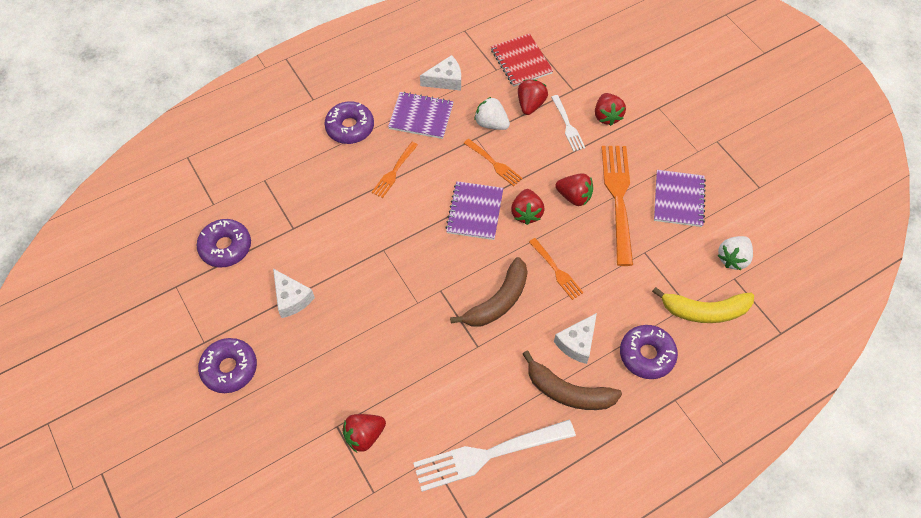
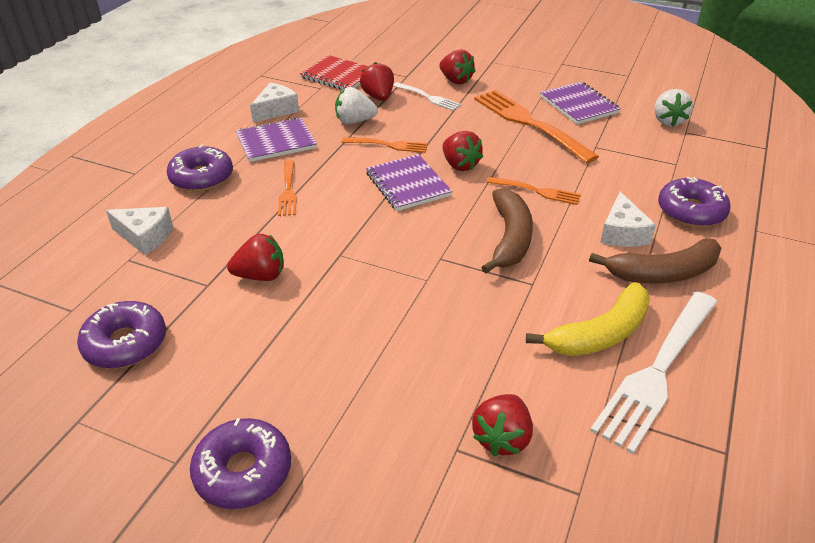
camera: 35 degrees left, 20 degrees down
(291, 298) = (267, 350): white cheese -> white cheese (145, 236)
(574, 197) = (490, 137): red strawberry -> red strawberry (261, 275)
(704, 311) = (693, 161): yellow banana -> yellow banana (600, 334)

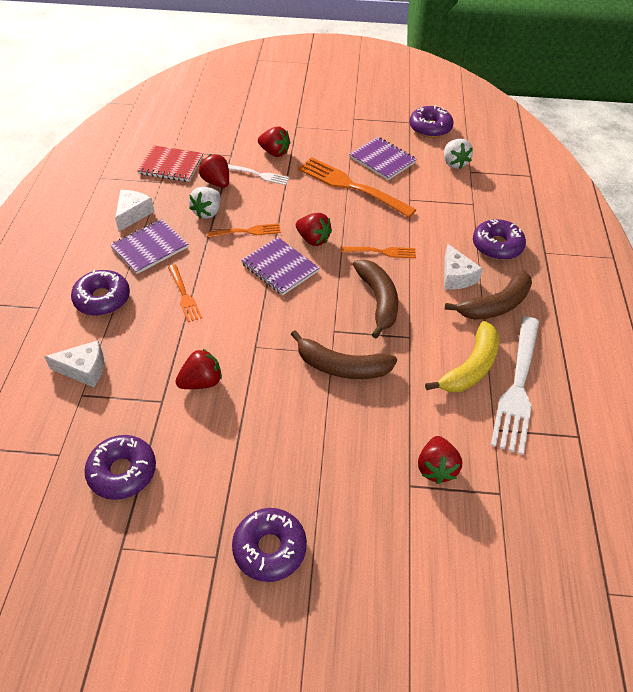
camera: 20 degrees left, 10 degrees up
(354, 121) = (208, 212): white strawberry -> white strawberry turned 45 degrees counterclockwise
(432, 296) = (341, 366): none -> brown banana
(651, 84) = (430, 128): none -> purple donut

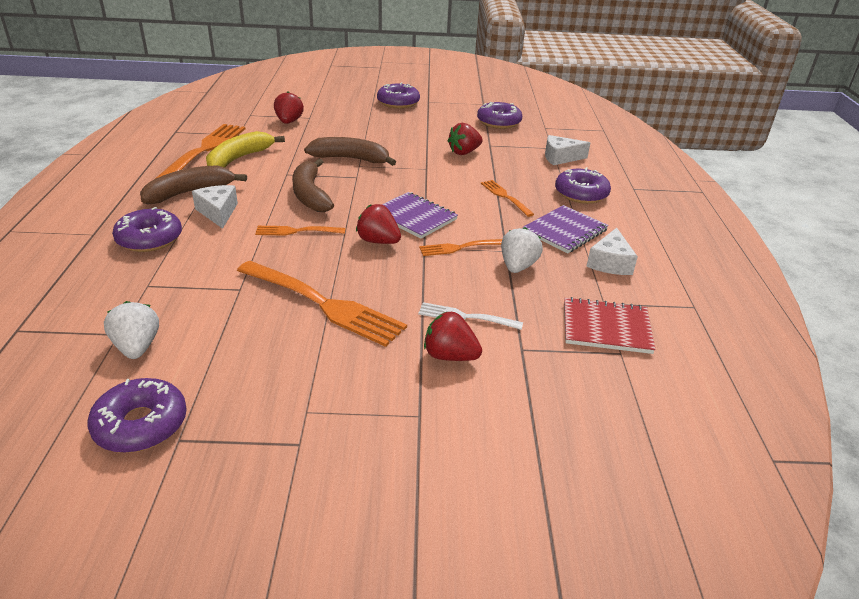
camera: 175 degrees right, 15 degrees down
(217, 182) = (524, 304): red strawberry -> none
(382, 160) = (263, 349): purple notebook -> none
(517, 386) = (205, 150): white fork -> orange fork

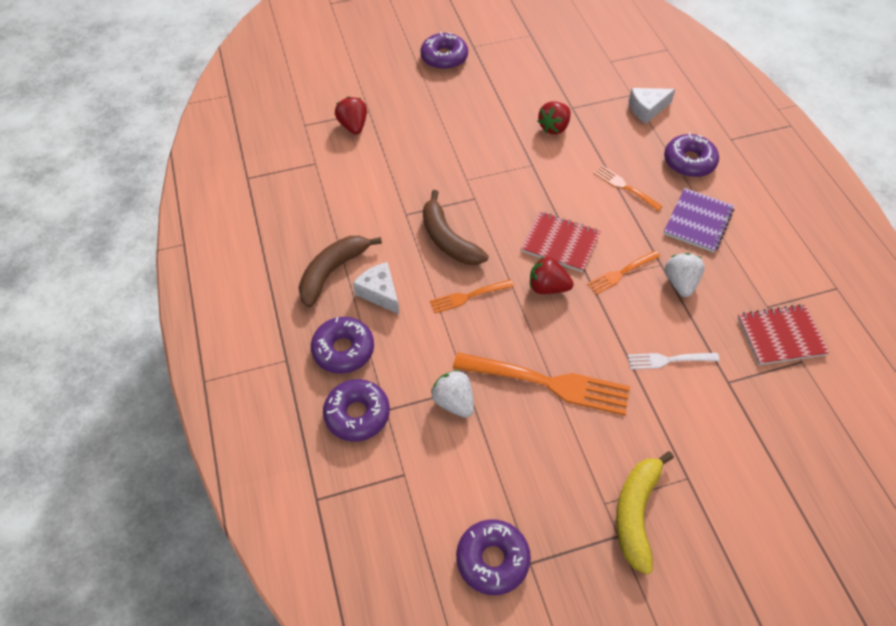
camera: 15 degrees left, 20 degrees up
(137, 347) = (431, 483): white strawberry -> white strawberry (454, 402)
(205, 150) = (300, 201): orange fork -> none
(239, 159) = (344, 204): yellow banana -> yellow banana (636, 513)
(351, 159) = (453, 171): brown banana -> none
(414, 217) = (560, 243): purple notebook -> red notebook
(450, 356) = (679, 408): red strawberry -> none
(498, 122) = (562, 65): purple donut -> purple donut (357, 414)
(610, 263) = (752, 253): white cheese -> none

